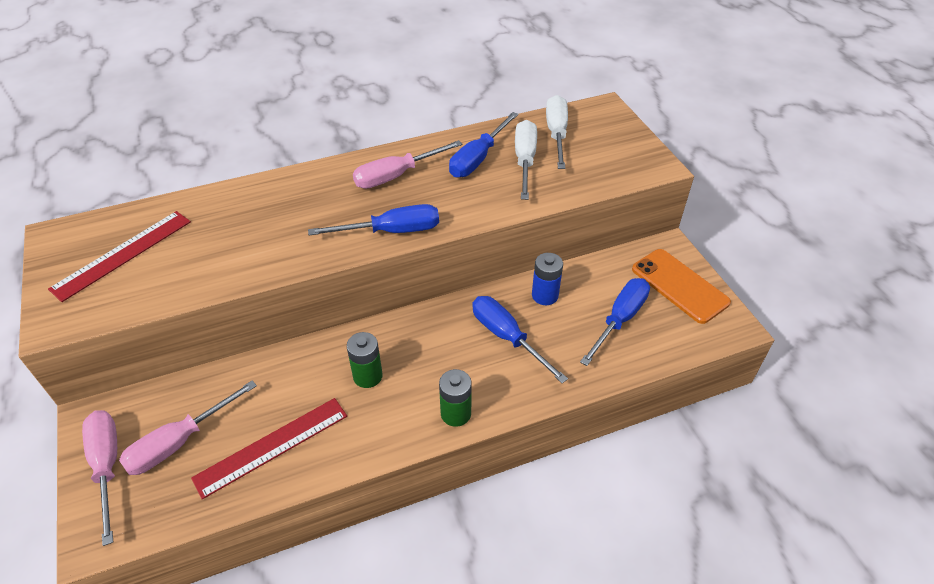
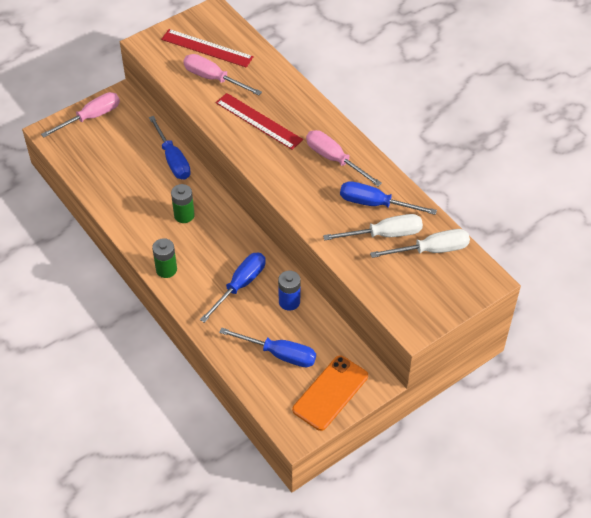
camera: 75 degrees right, 5 degrees up
(179, 442) = (113, 142): pink screwdriver -> pink screwdriver (213, 79)
(271, 446) = (120, 184): red ruler -> red ruler (259, 121)
(391, 231) = (272, 172): blue screwdriver -> blue screwdriver (173, 159)

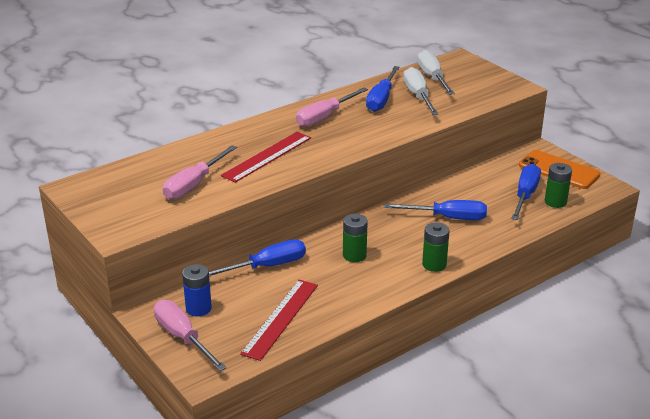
camera: 90 degrees left, 20 degrees down
(207, 48) = (139, 190): red ruler -> red ruler (281, 318)
(240, 285) = (447, 218): blue screwdriver -> blue screwdriver turned 150 degrees clockwise
(266, 378) = (555, 202): none -> green battery
(289, 302) = (462, 190): blue battery -> blue battery (198, 308)

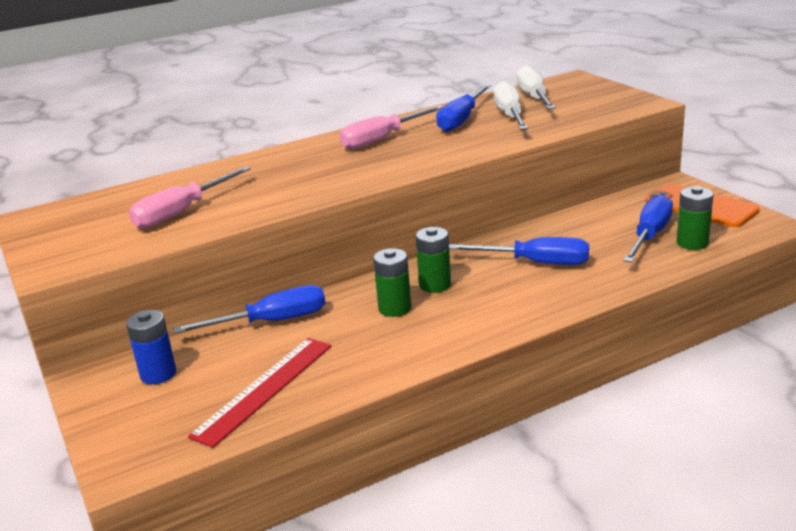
camera: 10 degrees right, 5 degrees down
(183, 337) = (119, 412): pink screwdriver -> none
(267, 156) = (290, 181): red ruler -> none
(434, 264) = (504, 320): green battery -> green battery (435, 285)

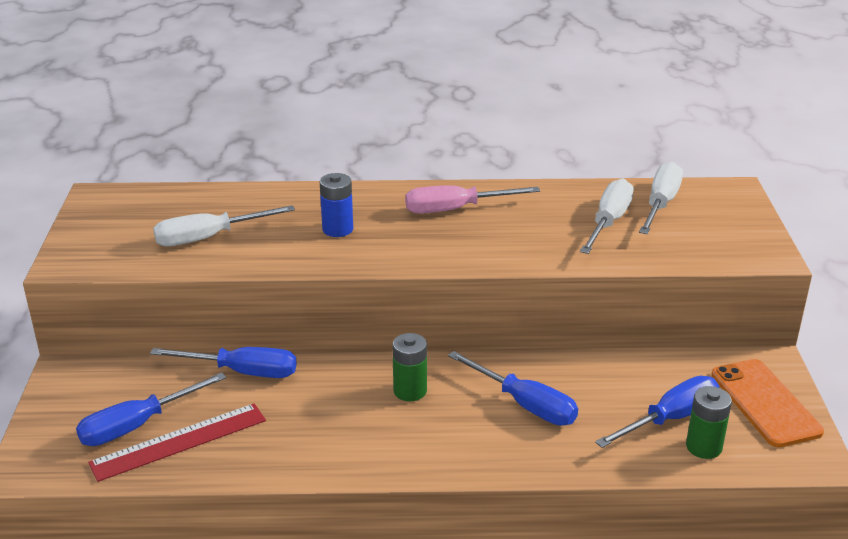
camera: 25 degrees right, 5 degrees up
(158, 374) = (117, 388): blue battery -> blue battery (337, 229)
(182, 212) = (209, 237): pink screwdriver -> white screwdriver
(394, 308) = (352, 402): green battery -> none
(461, 120) = (555, 210): blue screwdriver -> blue screwdriver (138, 425)

